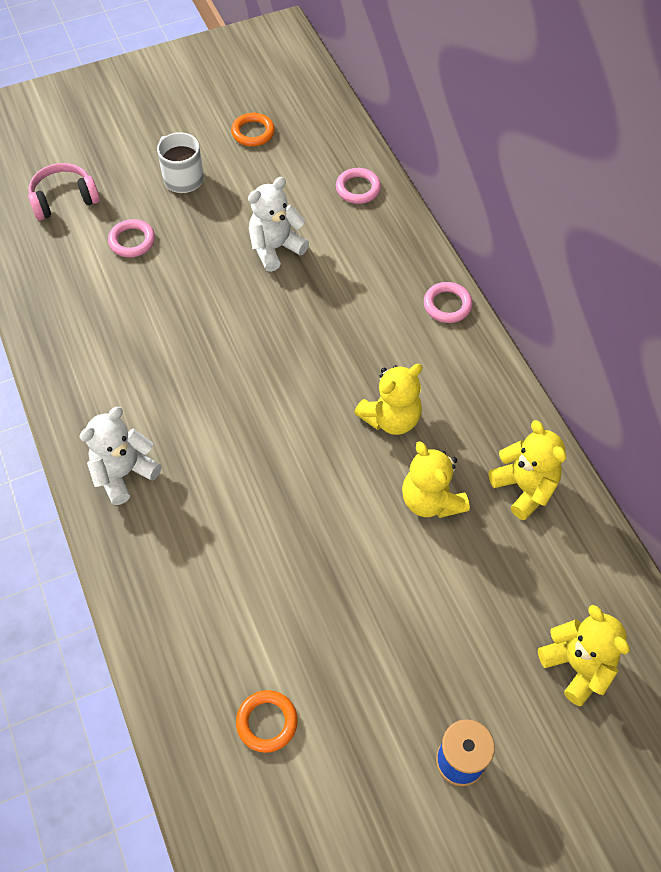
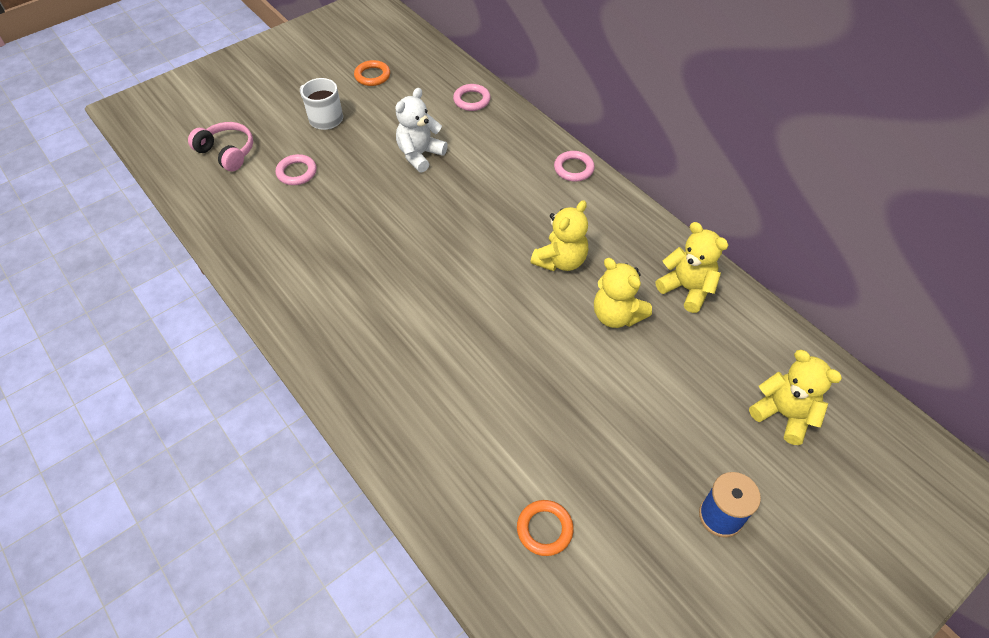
camera: 15 degrees left, 5 degrees down
(64, 199) = (227, 152): pink headphones -> pink headphones turned 75 degrees clockwise
(124, 473) = (348, 354): white teddy bear -> none

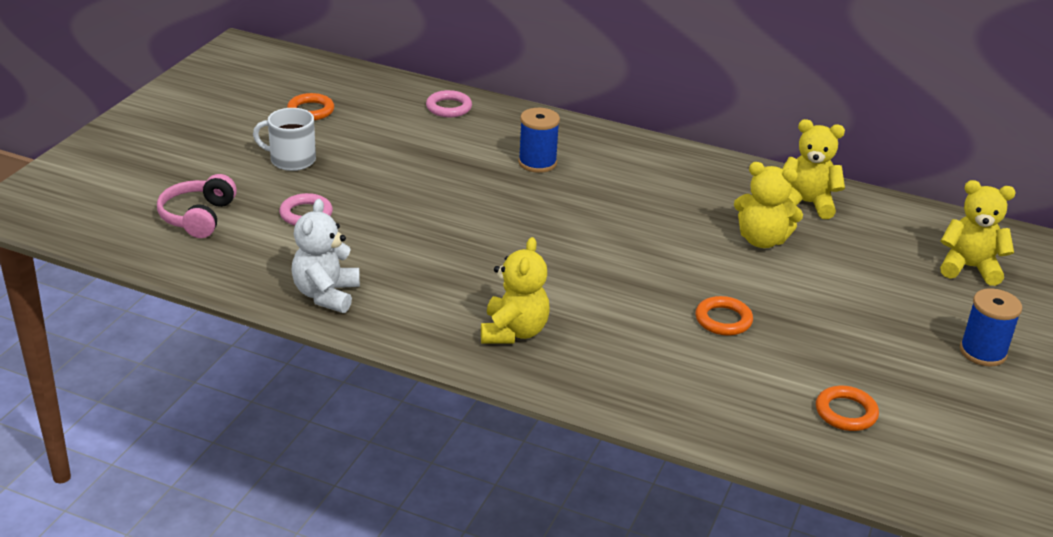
camera: 30 degrees left, 20 degrees down
(227, 152) = (198, 217): pink headphones -> pink headphones turned 90 degrees counterclockwise
(420, 155) = (437, 166): white teddy bear -> white teddy bear (326, 295)
(496, 175) = (537, 163): none -> blue spool
(519, 388) = (723, 320): none -> orange ring
(560, 261) = (669, 214): yellow teddy bear -> yellow teddy bear (514, 332)
(573, 169) = (612, 139): pink ring -> none

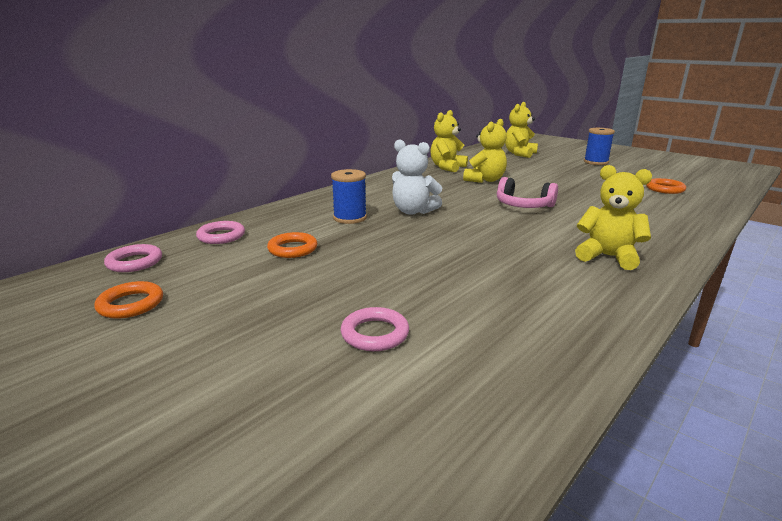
camera: 70 degrees left, 10 degrees down
(198, 217) = (333, 433): pink headphones -> pink headphones (523, 206)
(291, 160) = (237, 330): white mug -> none
(326, 295) = (557, 339): white teddy bear -> white teddy bear (413, 211)
(376, 88) = (134, 262): none -> pink ring
(723, 320) = (576, 199): orange ring -> orange ring (292, 249)

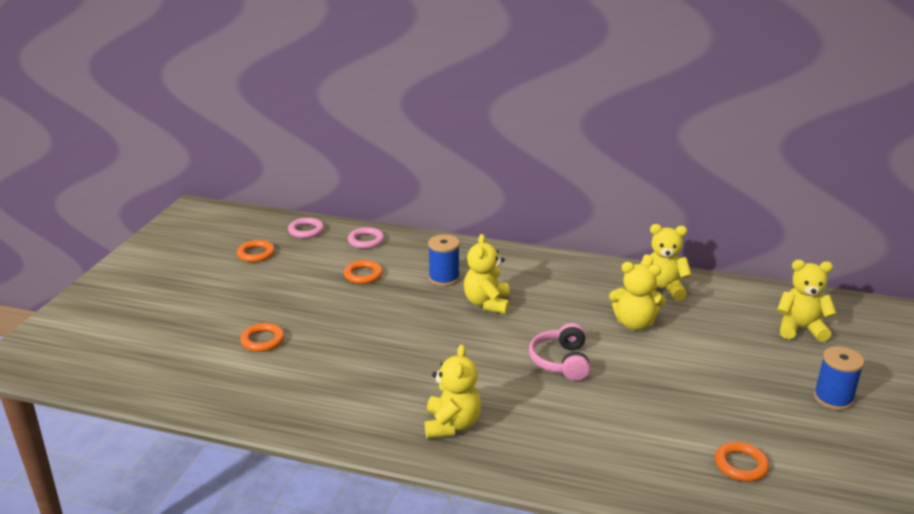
camera: 65 degrees right, 5 degrees up
(375, 334) = (263, 340): pink ring -> orange ring
(413, 211) = (487, 303): white teddy bear -> yellow teddy bear

